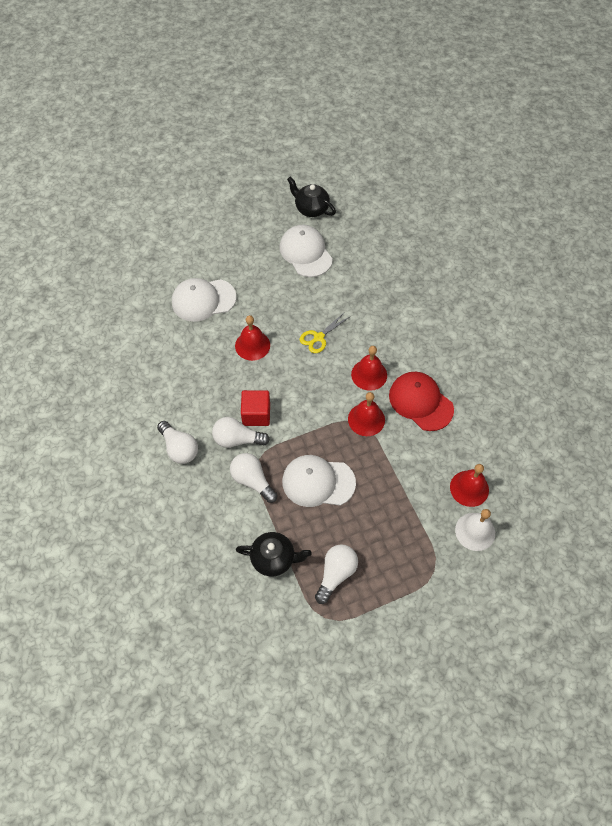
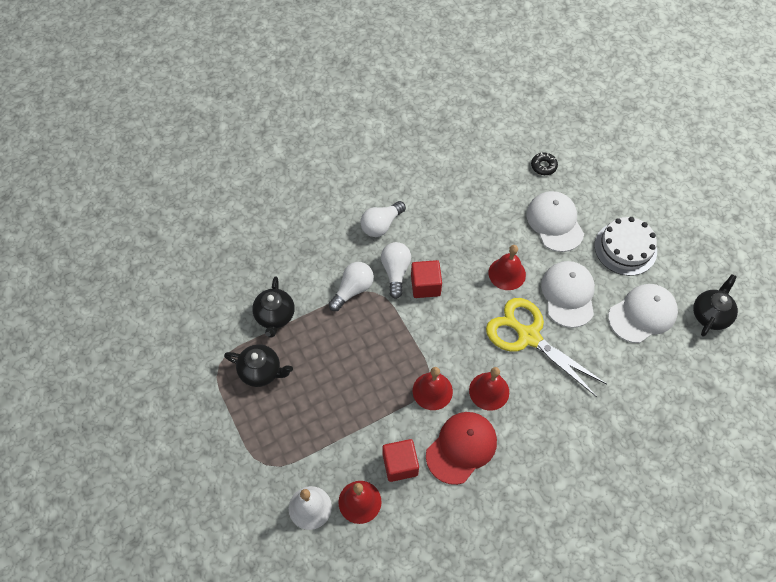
camera: 85 degrees right, 0 degrees up
(138, 299) = (543, 166): none -> black donut
(239, 252) = (625, 248): none -> white cake
(318, 337) = (528, 336): yellow scissors -> yellow scissors, size x1.98
(318, 482) = (355, 348): white cap -> white cap (568, 294)
(336, 574) = (261, 371): white light bulb -> black teapot
(435, 452) = (400, 464): none -> red cube

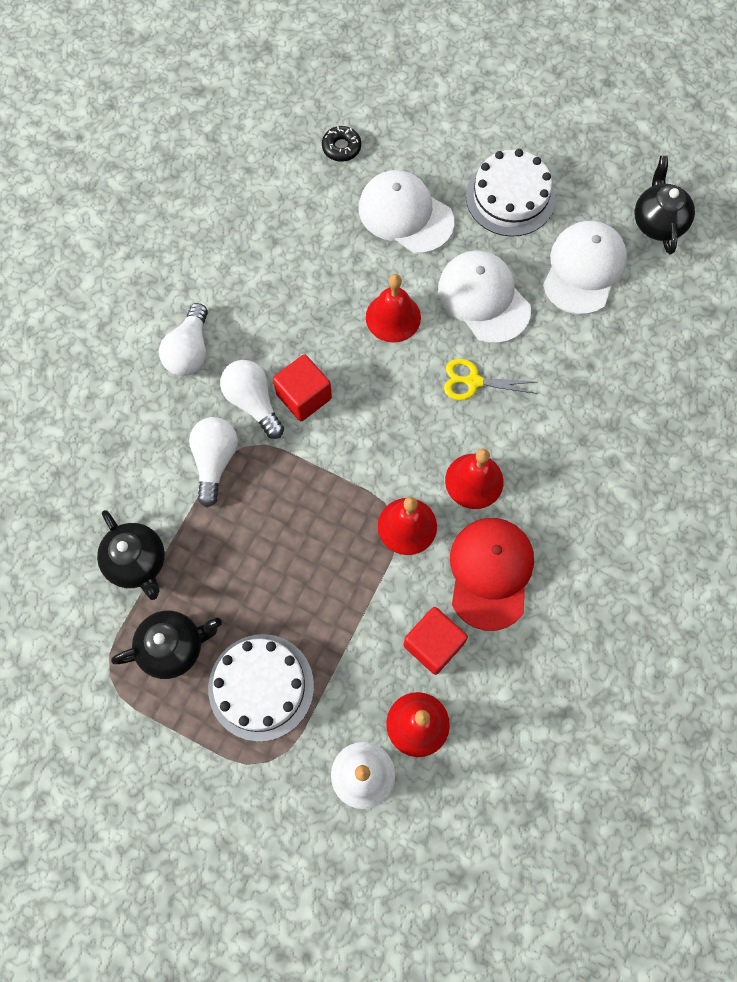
camera: 35 degrees left, 10 degrees up
(291, 423) = (261, 687): none -> white cake
(528, 336) = (473, 381): yellow scissors -> yellow scissors, size x0.50

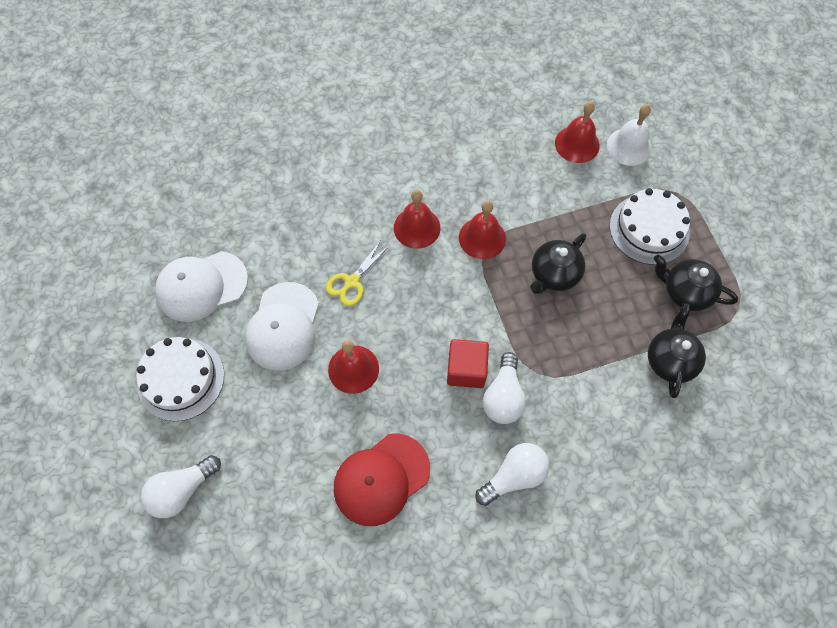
camera: 135 degrees left, 5 degrees down
(215, 461) = (564, 380): white light bulb -> white light bulb (182, 490)
(341, 147) = (241, 541): black donut -> none
(405, 214) = (261, 436): white cap -> none
(433, 644) = (530, 170): red cube -> none
(473, 381) = (352, 282): yellow scissors -> yellow scissors turned 75 degrees clockwise
(490, 573) = (461, 176): red cap -> red cap (381, 479)
(658, 222) = (120, 272): black teapot -> black teapot (554, 274)

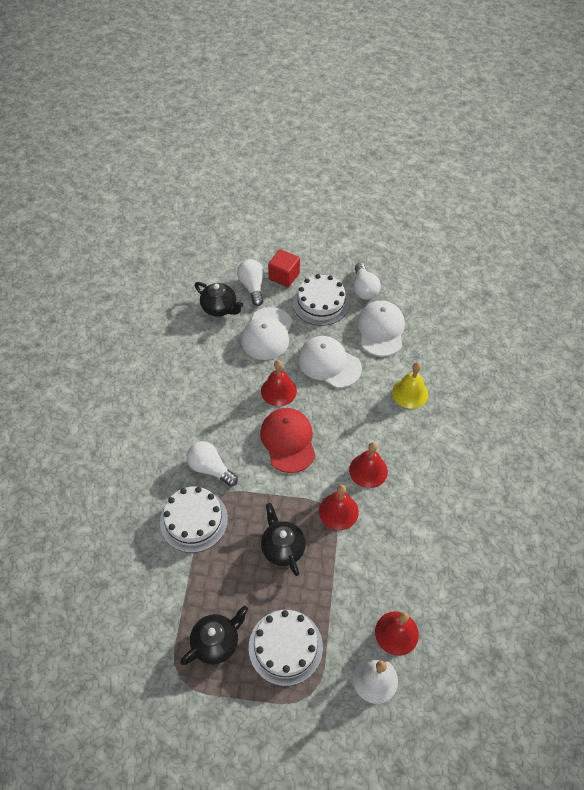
camera: 115 degrees right, 10 degrees down
(265, 427) = (267, 334): none -> white cap
(290, 221) = (410, 393): none -> yellow bell
(352, 282) = (343, 412): yellow scissors -> none
(381, 479) = (200, 379): red cap -> red cap (288, 441)
(466, 370) = (241, 454): red cube -> red cube (284, 276)
(514, 476) = (157, 450): white light bulb -> white light bulb (364, 289)
(577, 381) = (194, 520): none -> white cake
(670, 360) = (171, 595): black teapot -> black teapot (219, 308)

